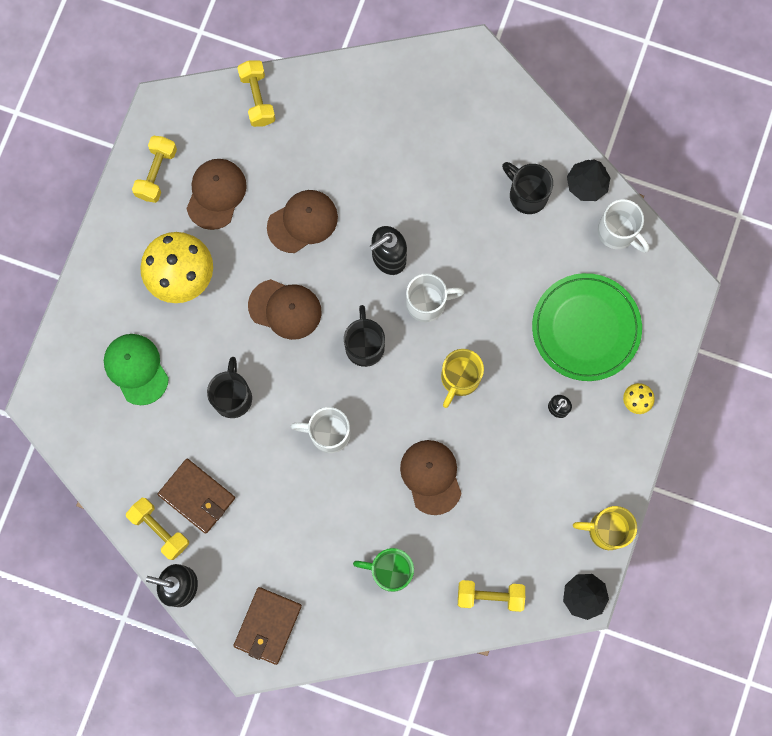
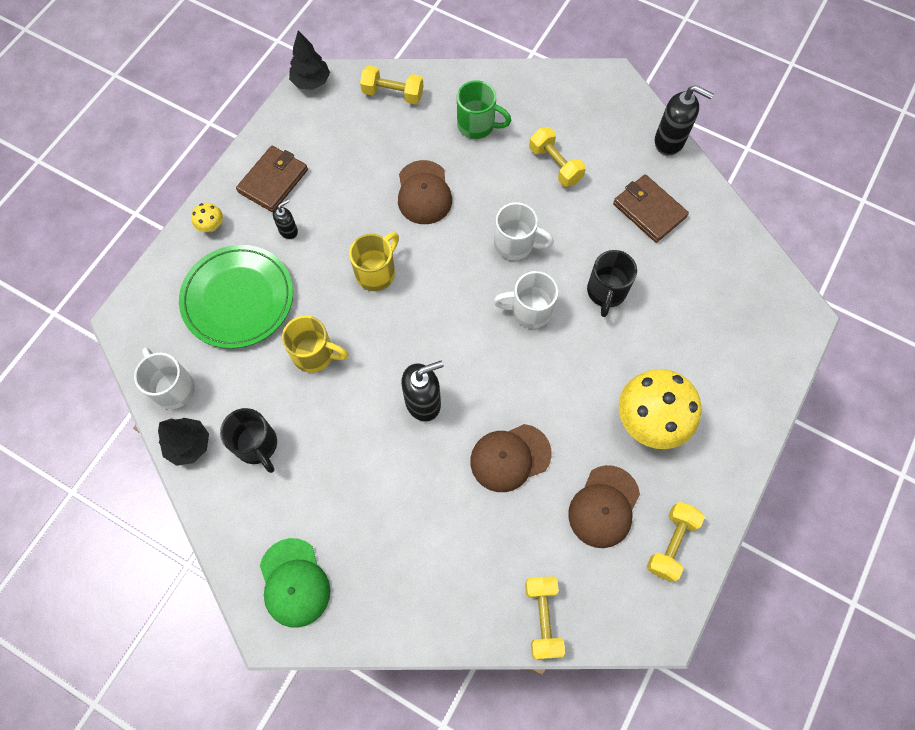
camera: 170 degrees left, 10 degrees down
(136, 369) = (703, 334): green cap -> green cap (294, 583)
(160, 529) = (686, 188): yellow dumbbell -> yellow dumbbell (555, 165)
(268, 626) = (593, 101): brown wallet -> brown wallet (273, 181)
(285, 309) = (542, 368): brown cap -> none
(364, 345) = (465, 319): black mug -> none
(427, 303) = (392, 349): white mug -> white mug (529, 310)
(606, 530) = (275, 127): yellow mug -> yellow mug (315, 354)

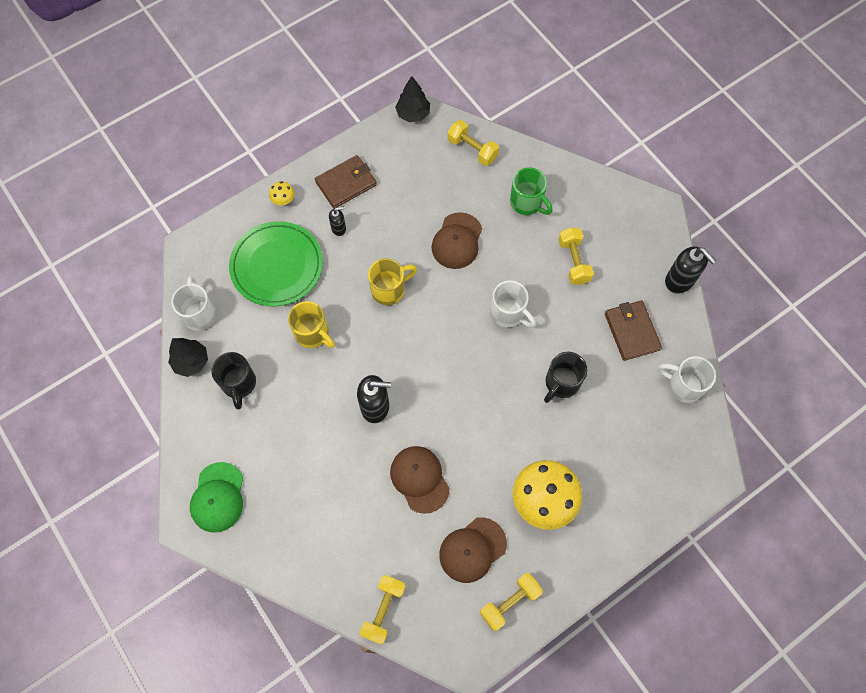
camera: 25 degrees right, 0 degrees up
(510, 457) = (419, 479): brown cap -> brown cap turned 60 degrees clockwise
(529, 310) = (492, 371): white mug -> white mug (683, 385)

